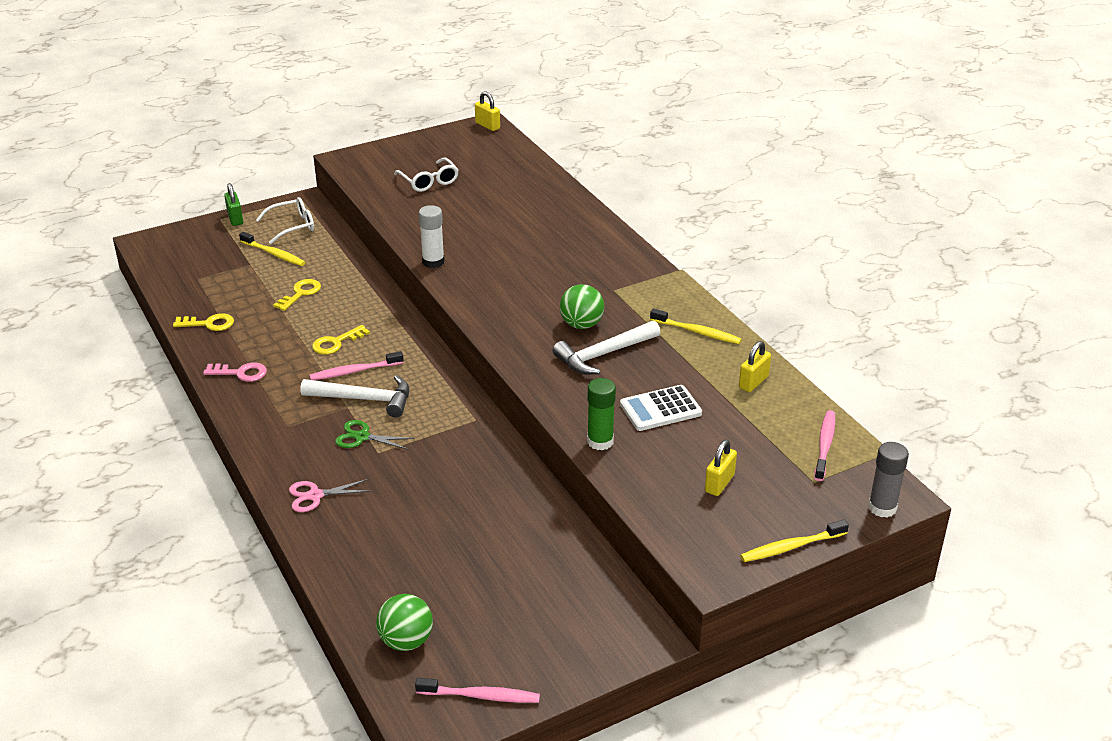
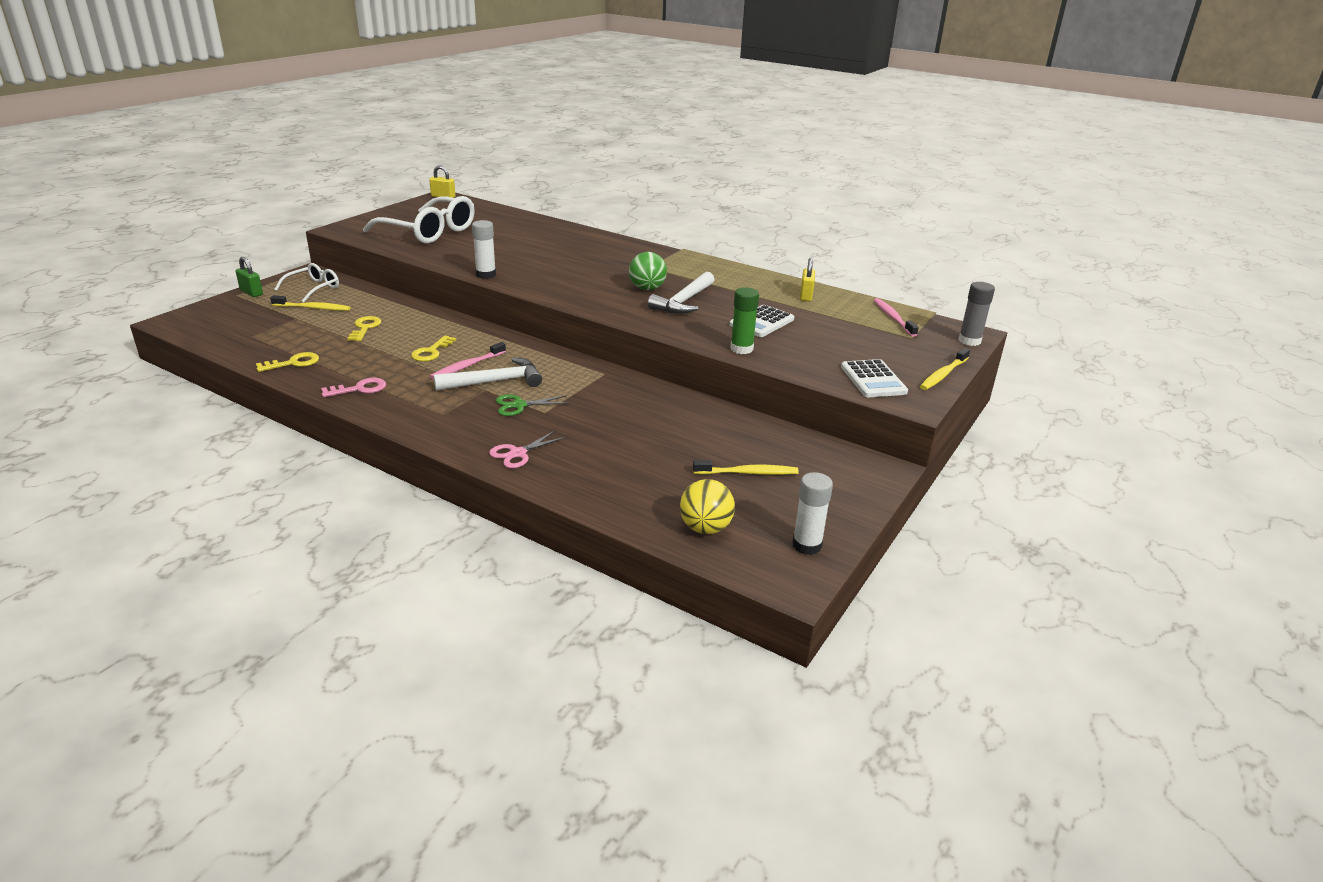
camera: 30 degrees left, 5 degrees down
(406, 641) = (705, 528): green ball -> yellow ball
(429, 181) = (429, 232): white glasses -> white glasses, size x1.85
(481, 696) = (807, 545): pink toothbrush -> white glue stick
(697, 332) = (735, 278): yellow toothbrush -> yellow toothbrush (748, 473)
(701, 528) = (873, 379): none -> white calculator
(719, 483) = (853, 352): yellow padlock -> none

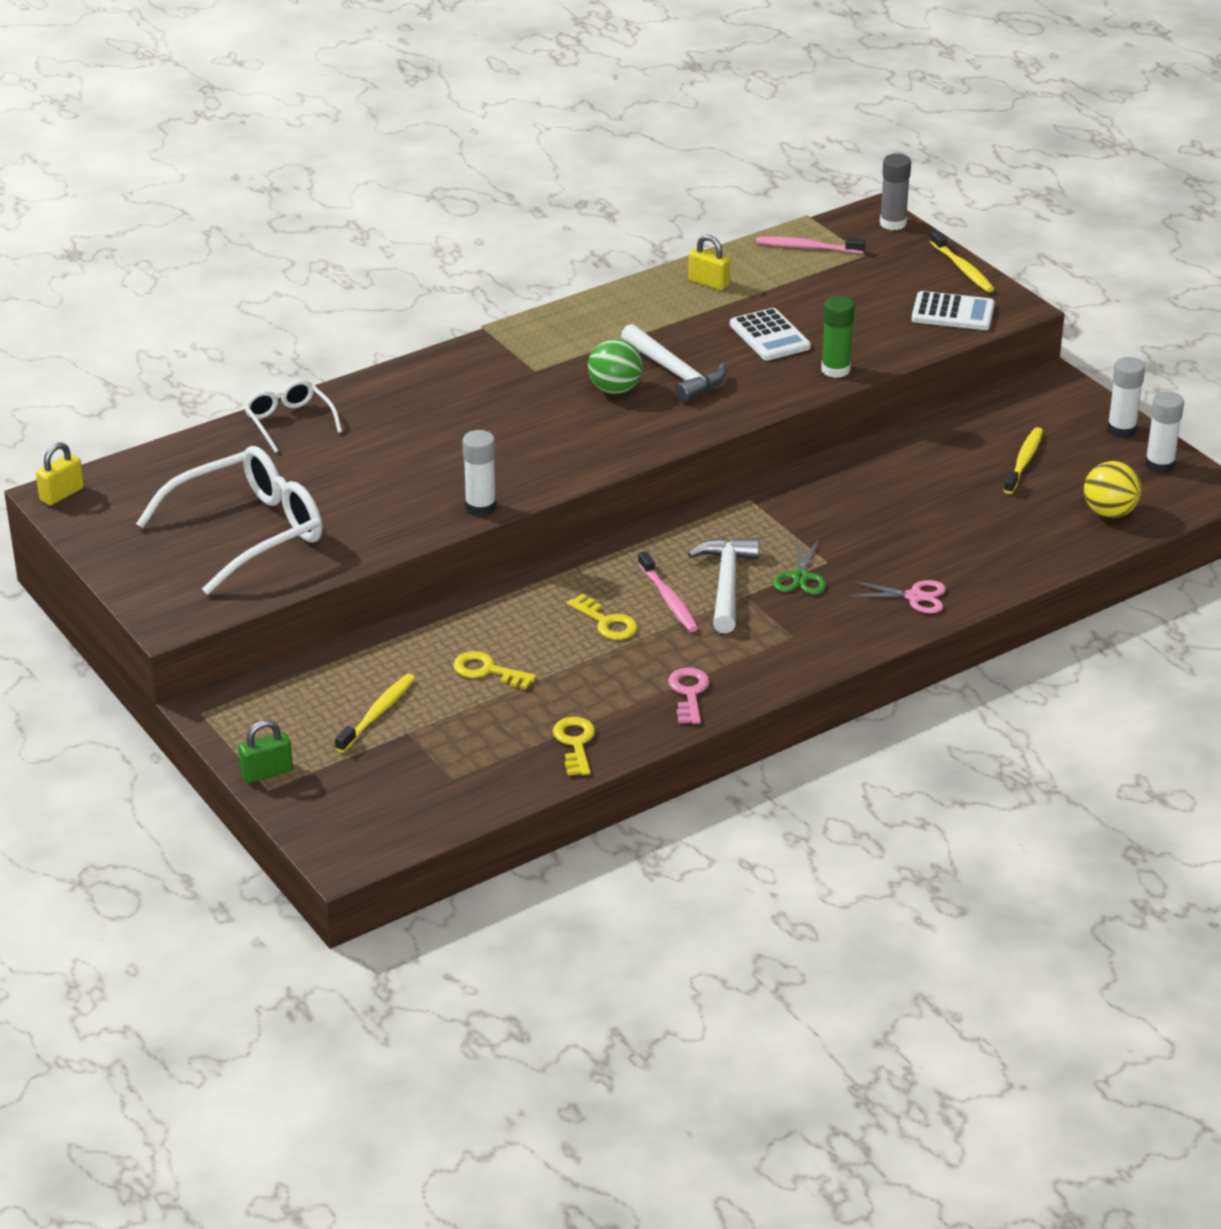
camera: 65 degrees left, 5 degrees up
(313, 288) = (291, 708): white glasses -> white glasses (289, 422)
(518, 453) = (914, 597): pink scissors -> pink scissors turned 60 degrees counterclockwise
(844, 515) = (1121, 430): none -> white glue stick

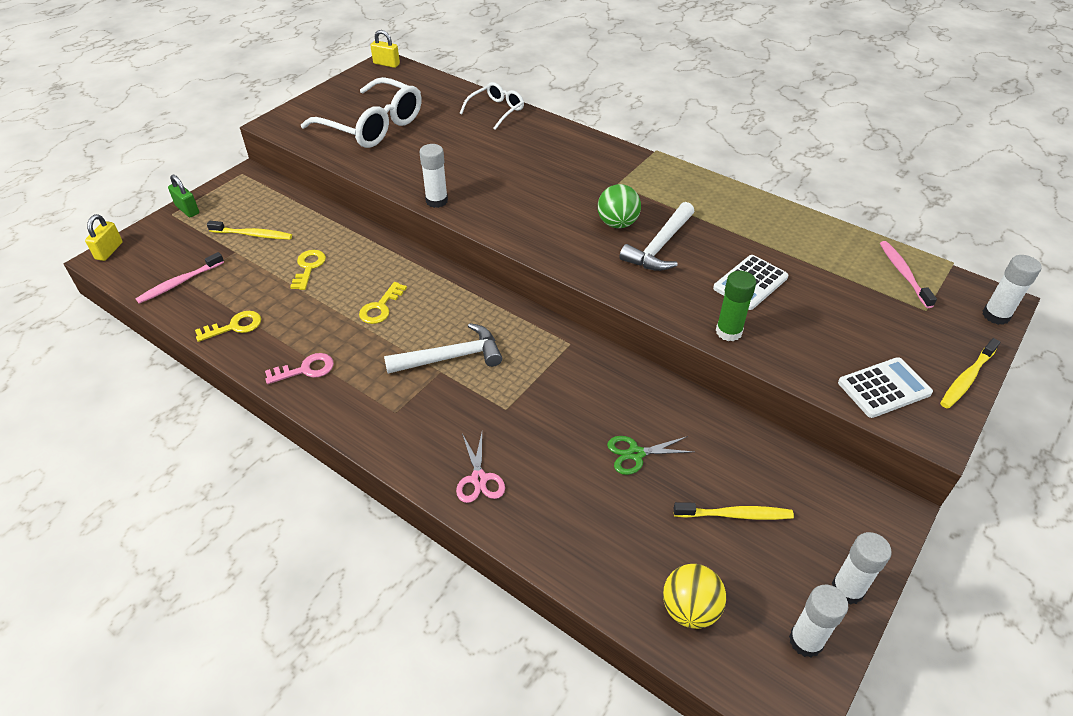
camera: 70 degrees right, 10 degrees up
(668, 599) = (420, 331): pink toothbrush -> pink toothbrush (179, 283)
(708, 283) = (800, 234): yellow padlock -> yellow padlock (109, 251)
(800, 577) = (478, 397): green scissors -> green scissors (636, 454)
(893, 223) = (995, 315): grey glue stick -> white glue stick
(953, 312) = (884, 388): white calculator -> white calculator turned 105 degrees counterclockwise

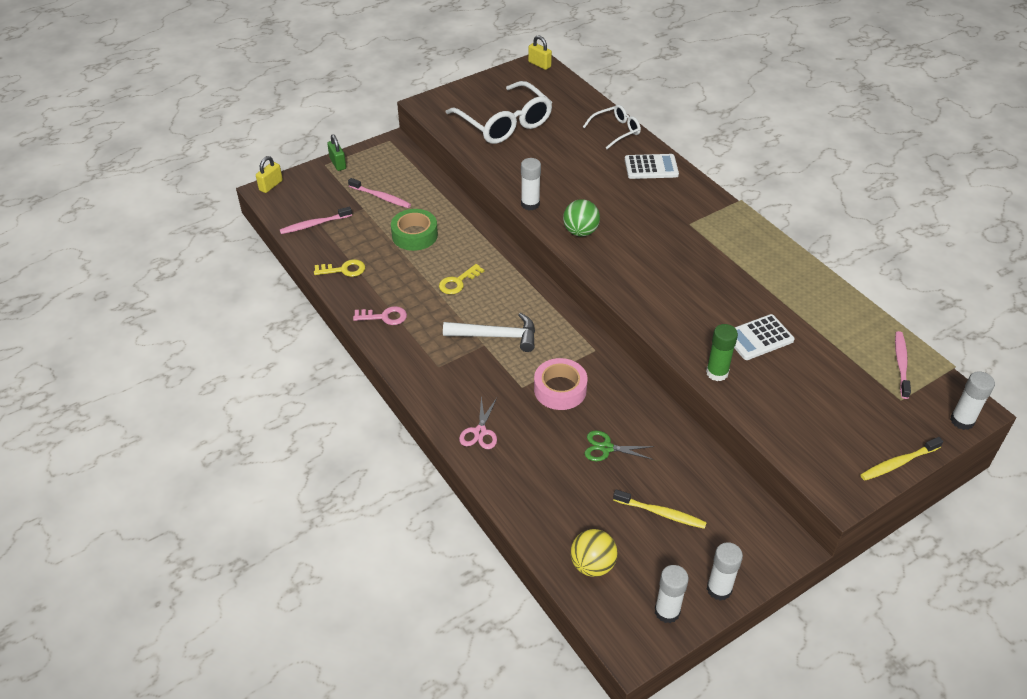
camera: 20 degrees right, 0 degrees up
(253, 235) = (381, 197): yellow toothbrush -> pink toothbrush
(309, 267) = (414, 235): yellow key -> green tape
(551, 399) = (560, 389): none -> pink tape
(617, 223) = (671, 259): green ball -> green ball (580, 232)
(660, 246) = (697, 288): white hammer -> none
(884, 388) = (821, 451): white calculator -> white calculator (651, 167)

